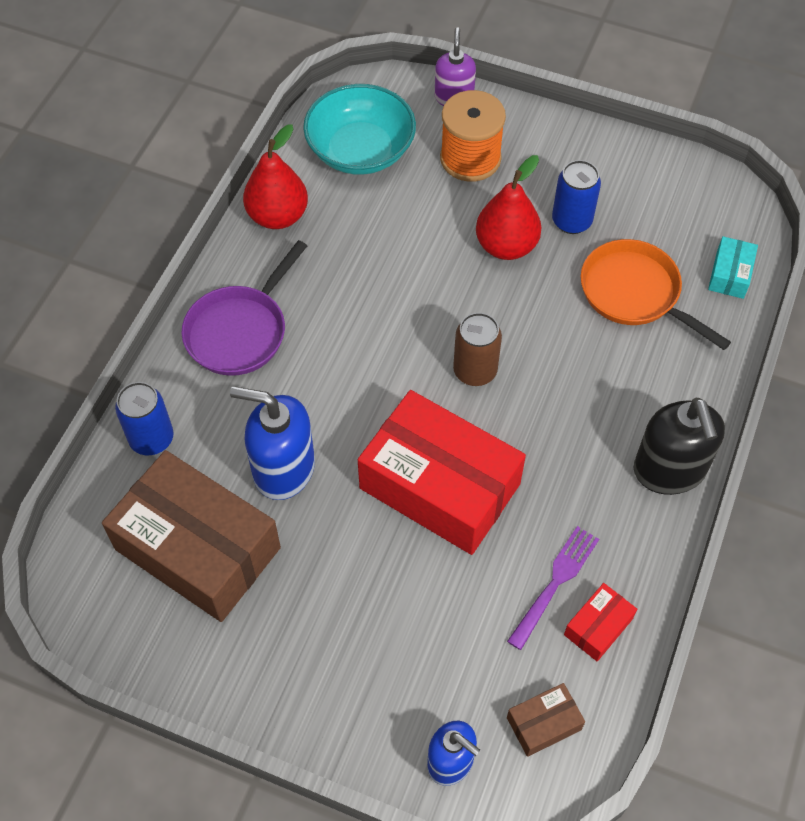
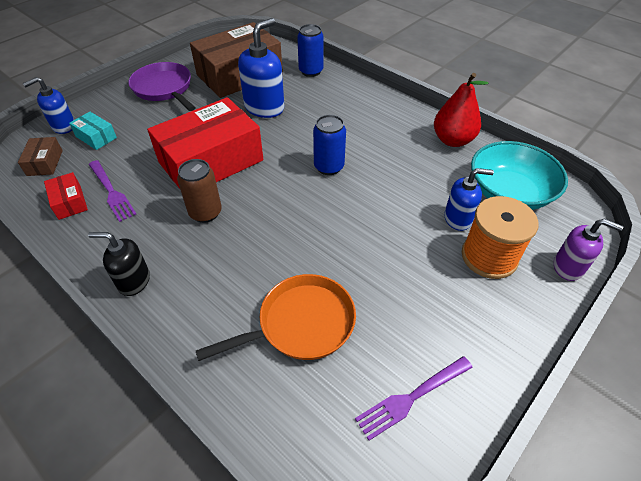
camera: 110 degrees right, 10 degrees down
(240, 331) = (365, 109): purple pan -> purple pan (164, 89)
(426, 191) = (458, 219): none -> blue soap dispenser
(475, 371) = (281, 200): brown can -> brown can (205, 212)
(506, 246) = (386, 251): red pear -> none
(571, 221) = (398, 306): blue can -> blue can (329, 167)
(659, 193) = (411, 398): none -> purple fork
(669, 470) = (134, 281): black soap dispenser -> black soap dispenser, size x0.63
(730, 274) = (285, 420): turquoise box -> turquoise box (96, 137)

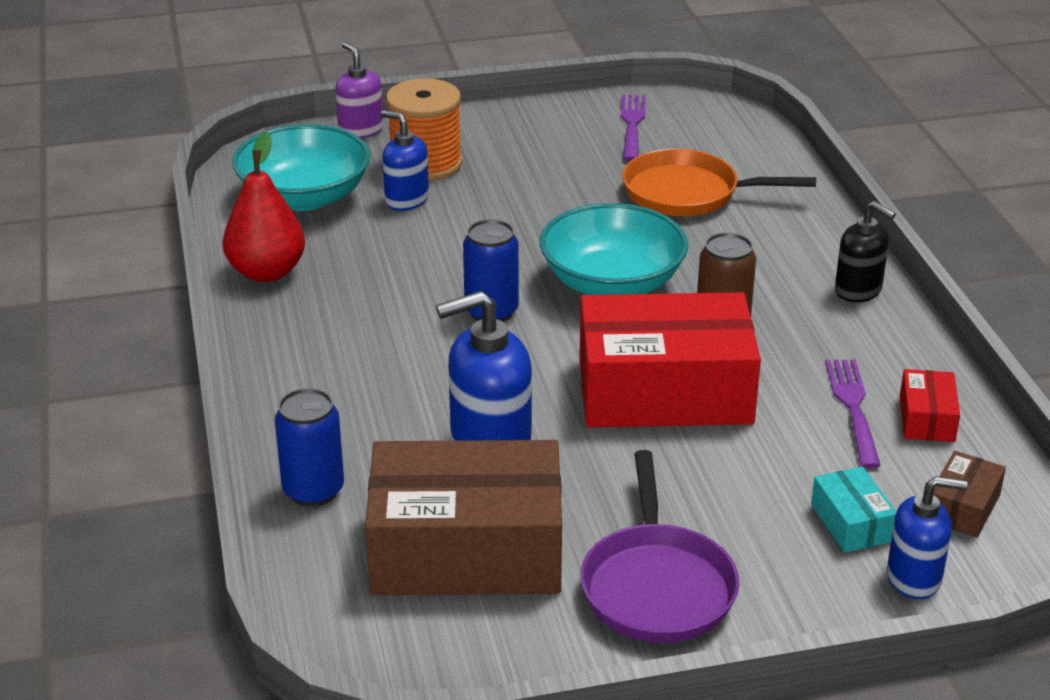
camera: 145 degrees left, 15 degrees down
(286, 214) = (612, 283): none -> turquoise bowl
(411, 398) = (632, 125): purple fork -> purple fork turned 90 degrees counterclockwise

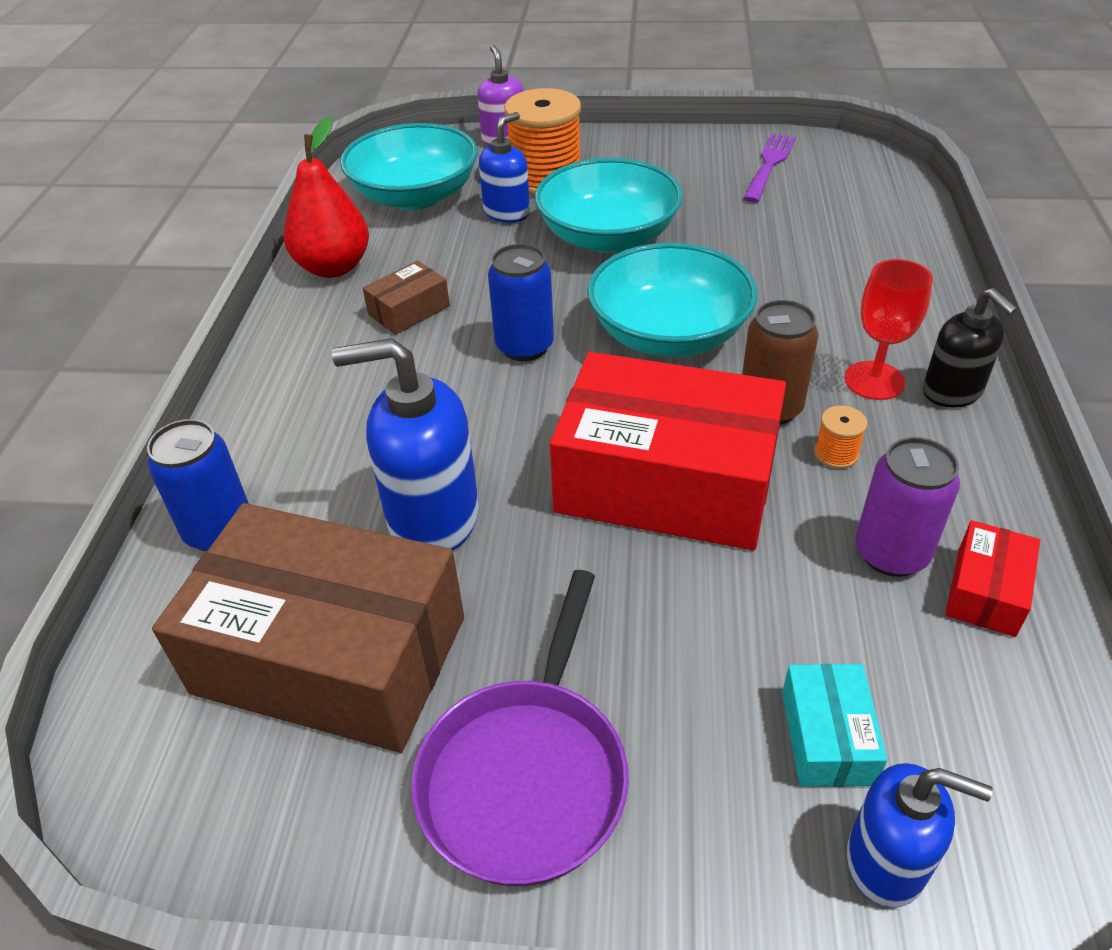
camera: 20 degrees right, 10 degrees up
(406, 200) = (507, 212): blue soap dispenser -> blue soap dispenser turned 75 degrees clockwise
(515, 209) = (608, 237): none -> turquoise bowl
(688, 193) = (797, 245): orange pan -> none
(787, 349) = (836, 454): none -> orange spool
(795, 292) = (874, 381): none -> red goblet
(853, 408) = (891, 553): purple fork -> purple can
(963, 507) = (997, 751): brown box -> brown box (409, 310)

